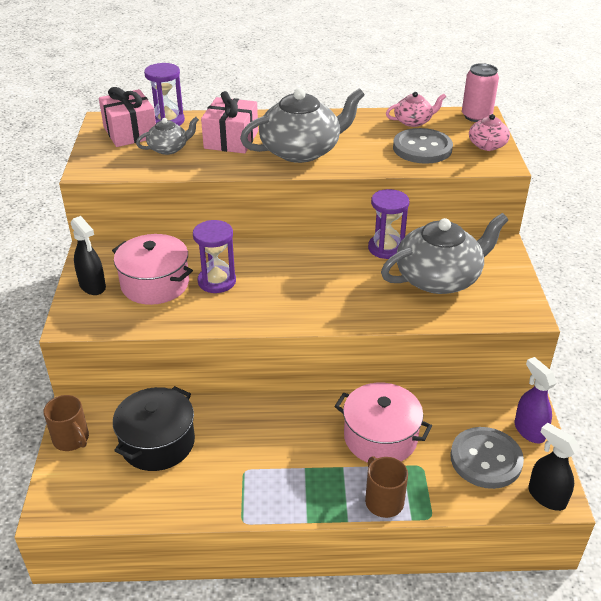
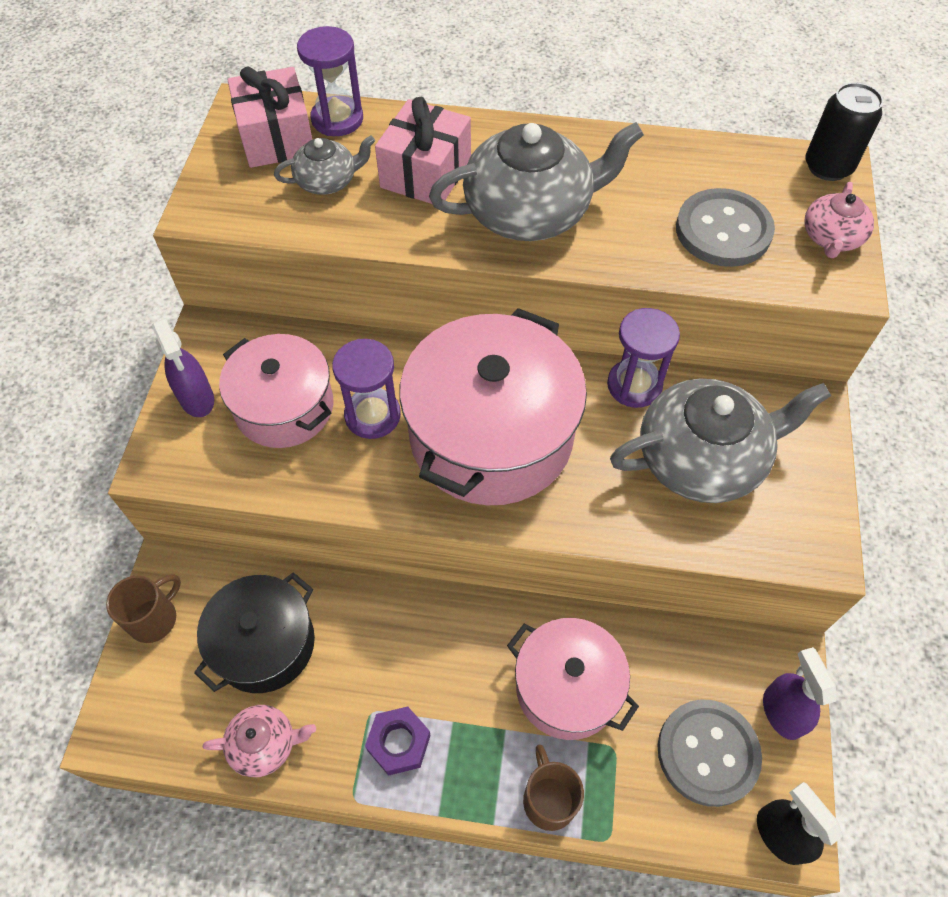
camera: 10 degrees right, 20 degrees up
(71, 439) = (154, 618): brown mug -> brown mug turned 105 degrees counterclockwise
(93, 286) = (197, 399): black spray bottle -> purple spray bottle
(269, 485) = (399, 743): none -> purple nut
(299, 282) = (491, 435): none -> pink pot
(413, 121) = (722, 166): pink teapot -> pink teapot (264, 744)
(476, 116) = (828, 167): pink can -> black can

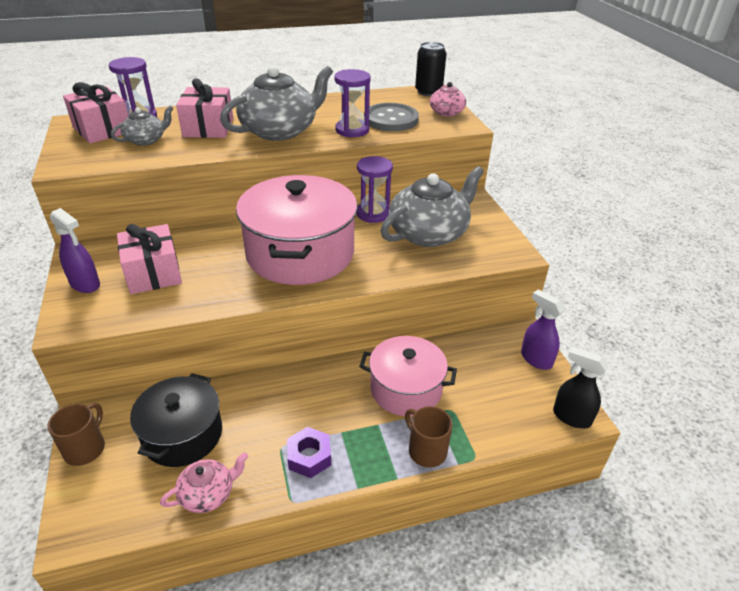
camera: 25 degrees left, 20 degrees down
(284, 407) = (153, 273): pink pot -> pink gift
(372, 415) = (217, 263): purple hourglass -> purple hourglass (352, 130)
(707, 753) = (507, 392): grey button -> none

